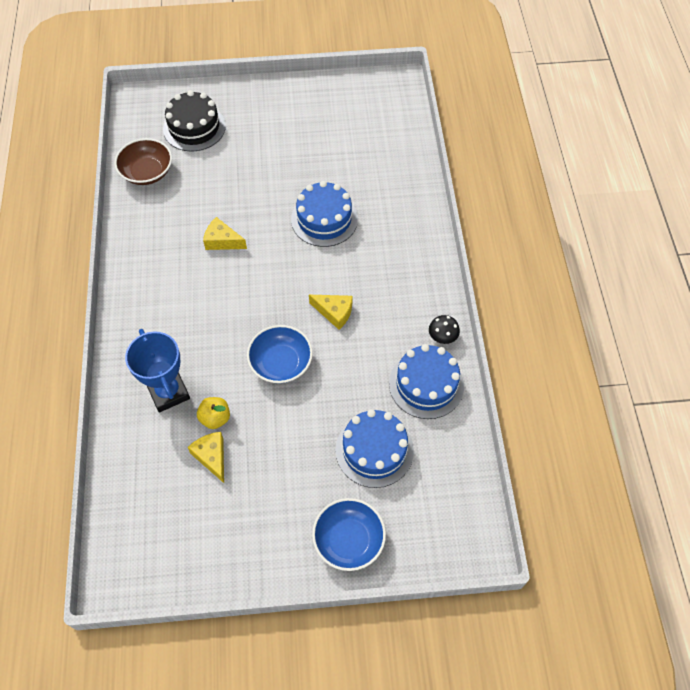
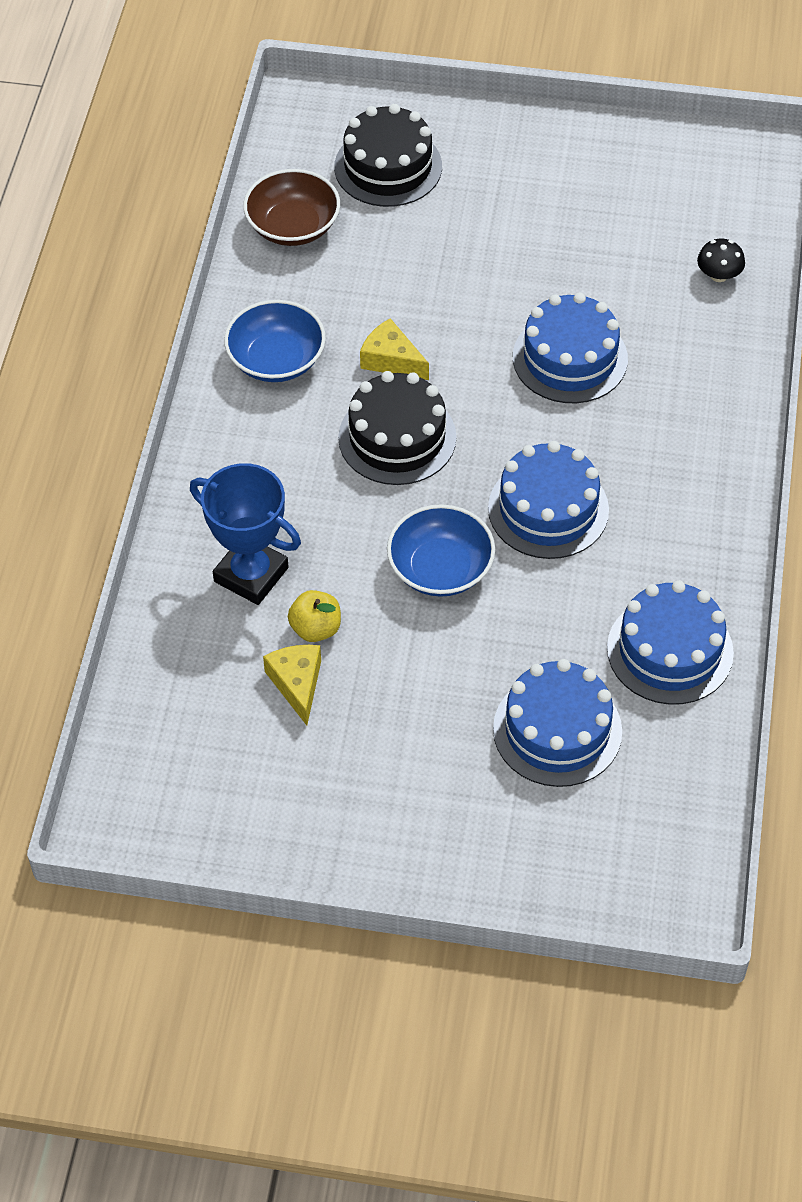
camera: 15 degrees right, 5 degrees down
(168, 392) = (251, 574): blue trophy -> blue trophy turned 45 degrees counterclockwise
(236, 287) = (397, 437): none -> black cake
(334, 312) = (548, 509): yellow cheese -> blue cake
(349, 540) = (481, 850): blue bowl -> blue bowl (276, 359)
(442, 336) = (718, 583): black mushroom -> black mushroom (718, 275)

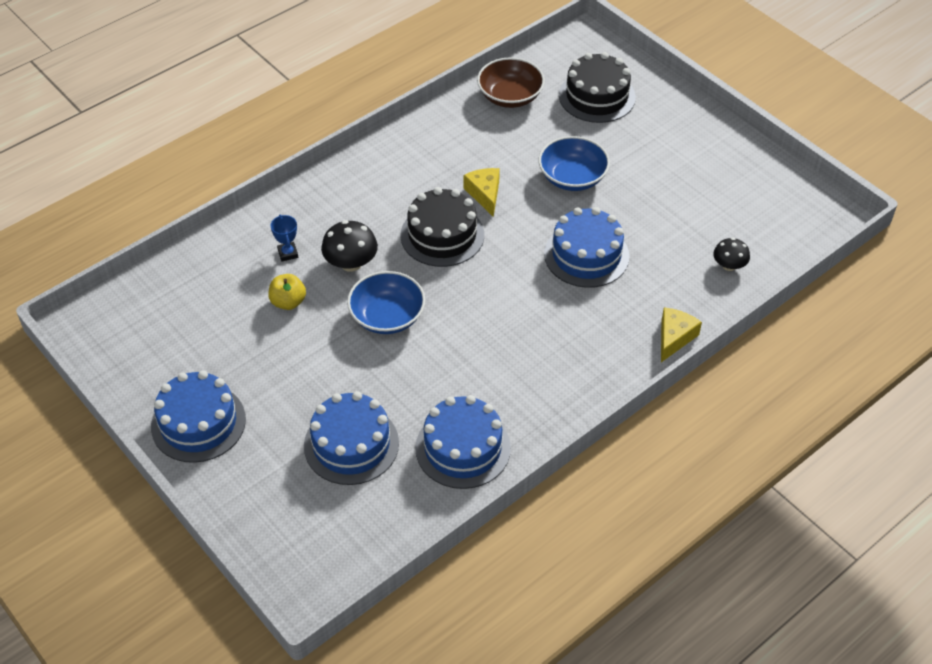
camera: 40 degrees right, 5 degrees down
(251, 574) = (288, 253): blue trophy -> blue trophy, size x0.46
(276, 359) = (424, 156): blue bowl -> blue bowl (572, 177)
(297, 684) = (247, 323): yellow cheese -> yellow cheese (674, 338)
(334, 537) = (351, 263): none -> black mushroom
(548, 509) = (481, 326): blue cake -> blue cake (198, 423)

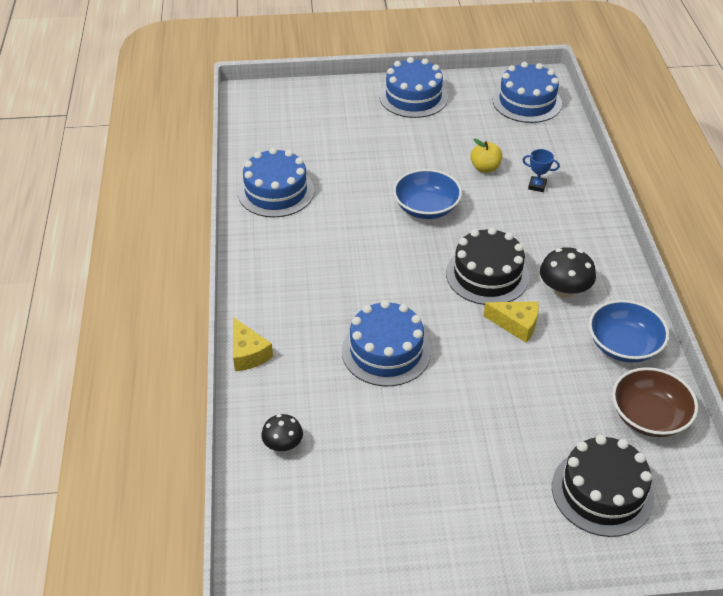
camera: 125 degrees right, 5 degrees down
(351, 263) = (498, 212): black mushroom -> black mushroom (564, 290)
(351, 444) = (331, 147): blue cake -> blue cake (527, 102)
(572, 177) = (491, 397): blue bowl -> blue bowl (623, 345)

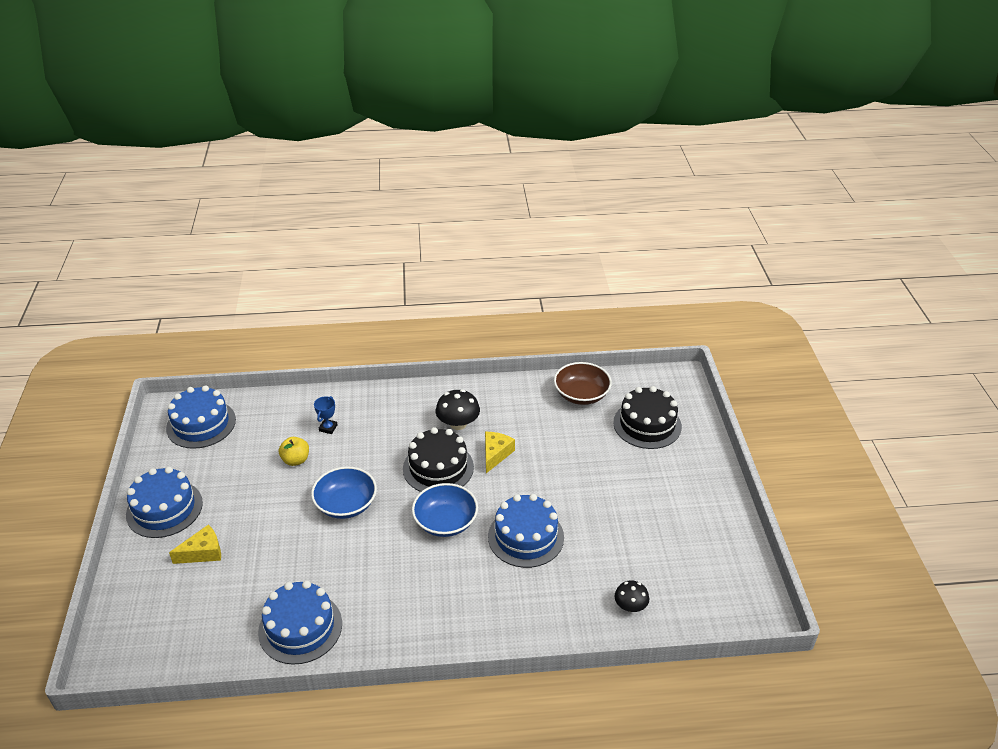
camera: 90 degrees left, 5 degrees down
(248, 353) = (531, 638): yellow cheese -> yellow cheese (203, 552)
(623, 345) = (516, 398): blue bowl -> blue bowl (445, 522)

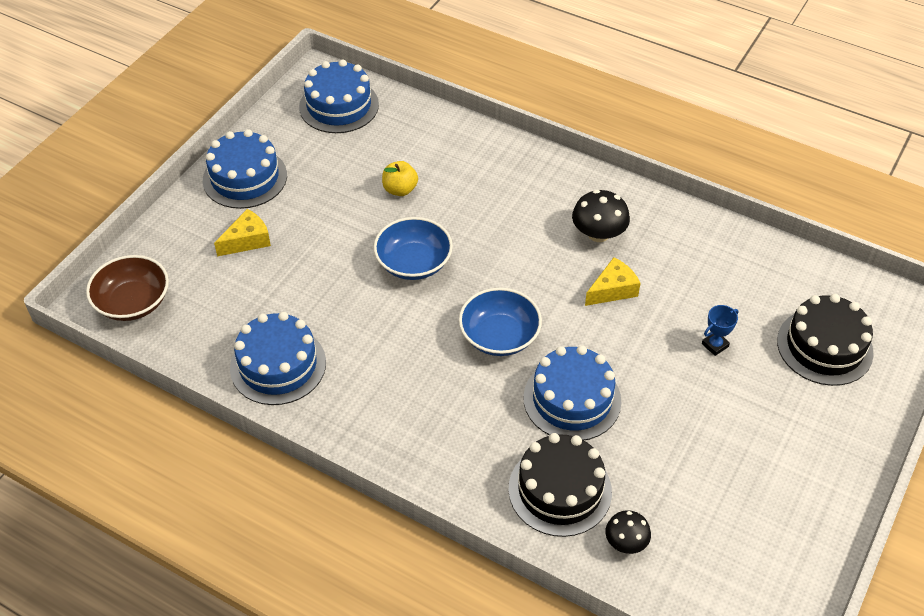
camera: 35 degrees right, 10 degrees up
(203, 552) = (247, 240): yellow cheese -> yellow cheese turned 45 degrees counterclockwise
(328, 428) = (457, 170): blue trophy -> blue trophy (715, 345)
(438, 468) = (538, 272): black cake -> black cake (560, 490)
(581, 395) = (771, 270): brown bowl -> brown bowl (133, 302)

